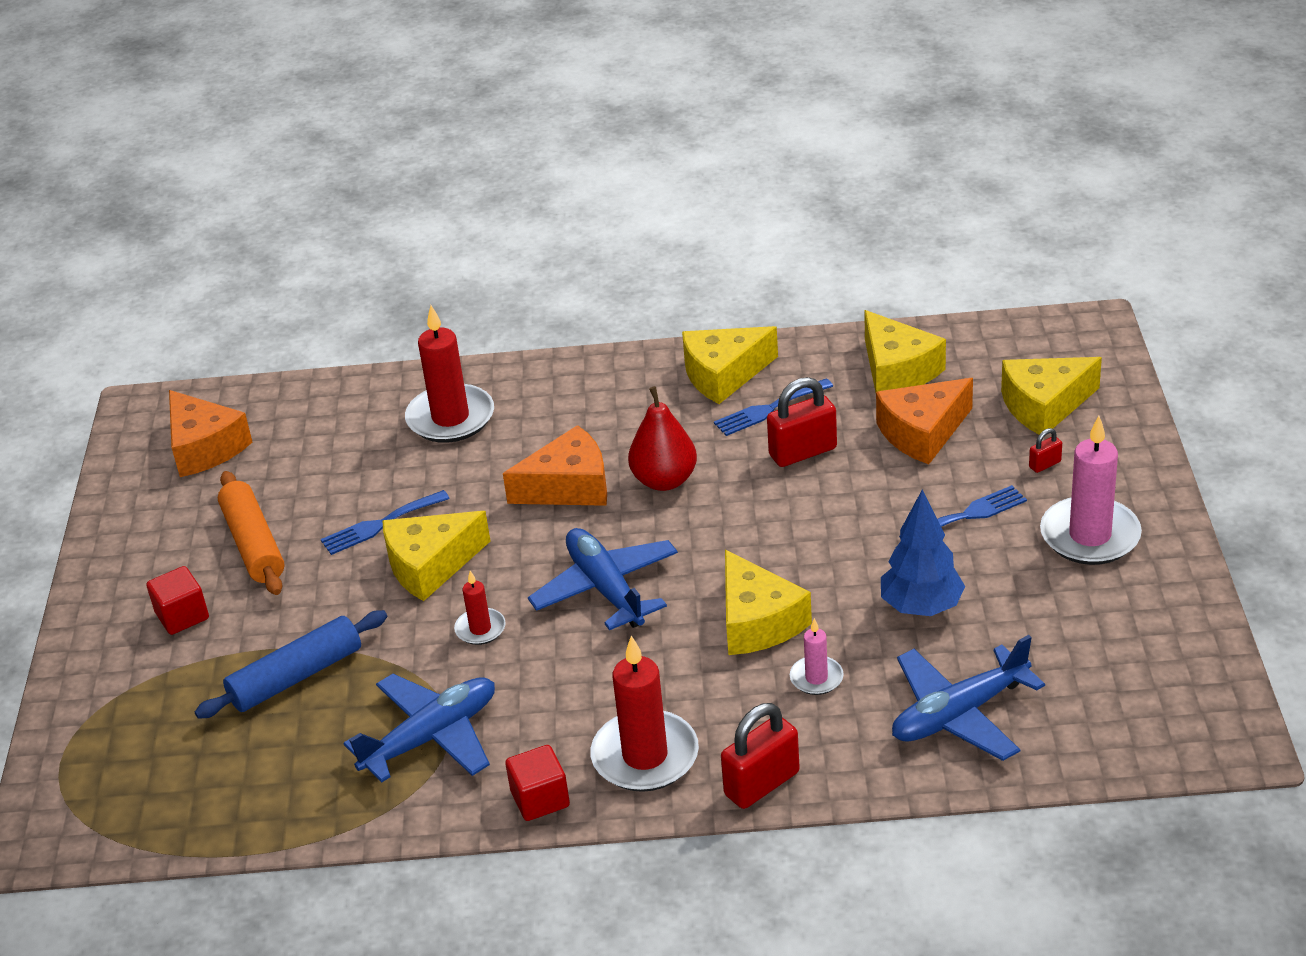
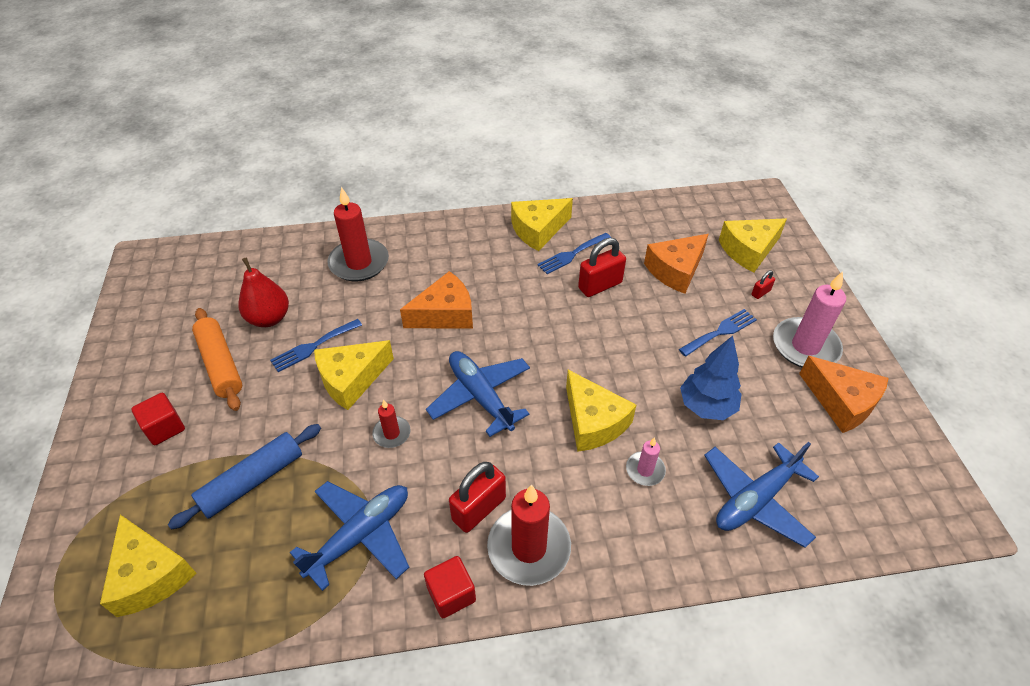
camera: 10 degrees left, 10 degrees up
(204, 447) = (186, 287): orange cheese -> orange cheese (841, 402)
(664, 480) = (510, 308): red pear -> red pear (269, 318)
(762, 783) = (622, 571): red padlock -> red padlock (479, 509)
(897, 370) = (649, 226): yellow cheese -> yellow cheese (150, 575)

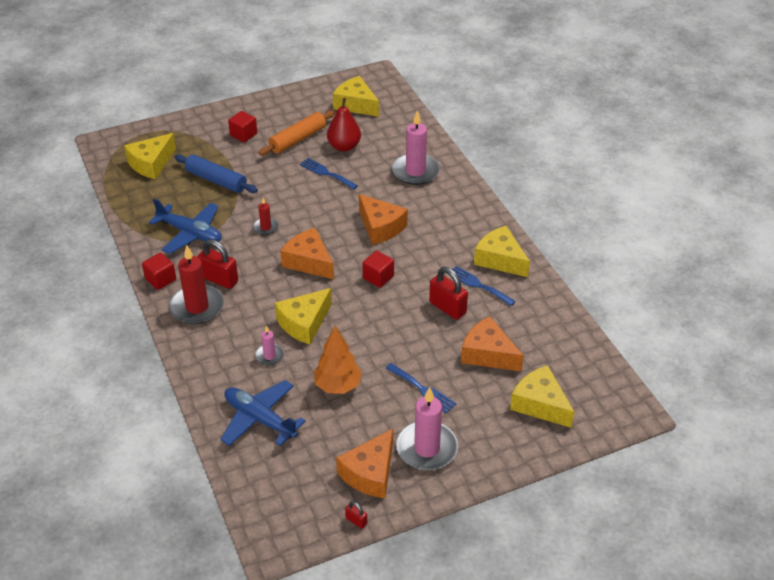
camera: 75 degrees right, 5 degrees down
(351, 379) = (304, 198): yellow cheese -> yellow cheese (356, 105)
(359, 263) = (415, 171): red candle -> pink candle
(480, 396) = (309, 262): blue plane -> orange cheese
(532, 334) = (378, 277): none -> red cube
(706, 406) = (338, 386): blue tree -> orange tree
(760, 293) = (483, 415): red padlock -> red padlock (356, 521)

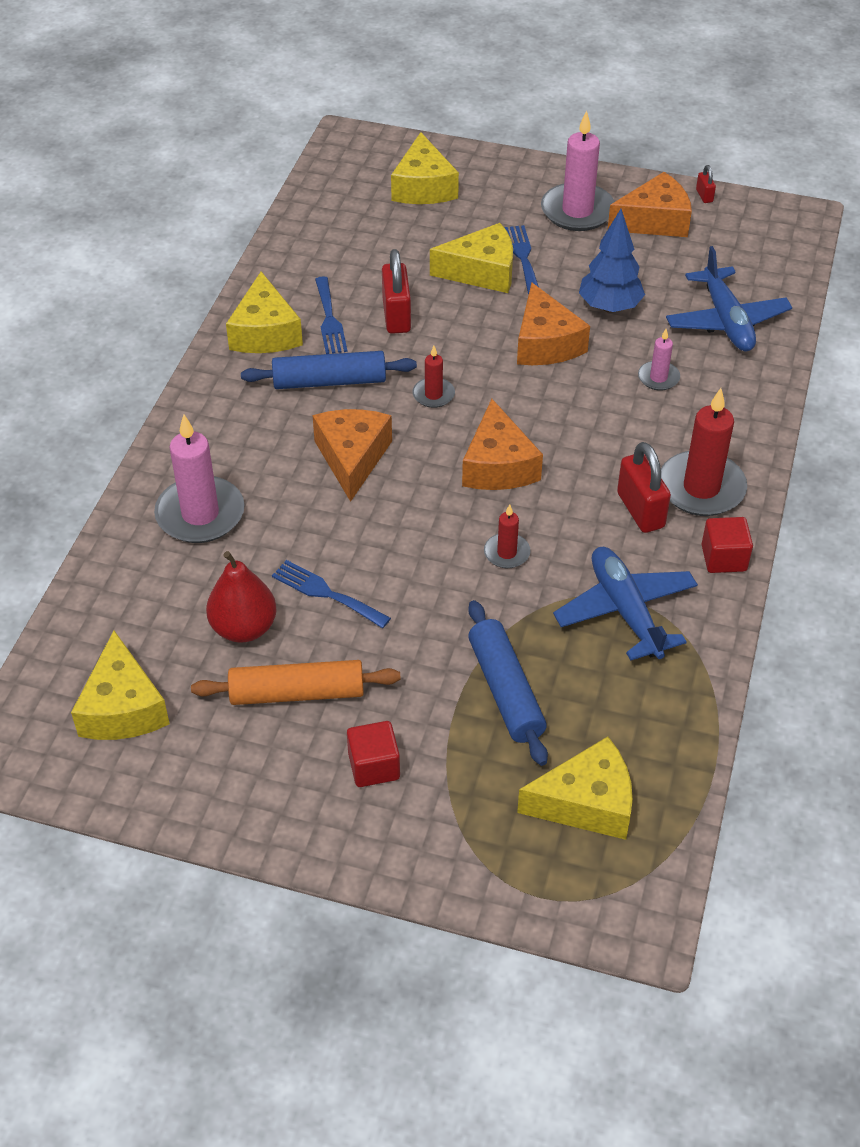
camera: 140 degrees left, 5 degrees up
(304, 323) = (582, 391): yellow cheese -> yellow cheese (482, 272)
(326, 173) = (326, 593): blue fork -> blue fork turned 135 degrees clockwise
(338, 386) = (609, 307): orange tree -> blue tree
(378, 277) = (433, 395): red cube -> red candle
(436, 254) = (329, 381): none -> blue rolling pin
(488, 354) = (414, 251): orange cheese -> orange cheese (545, 343)

